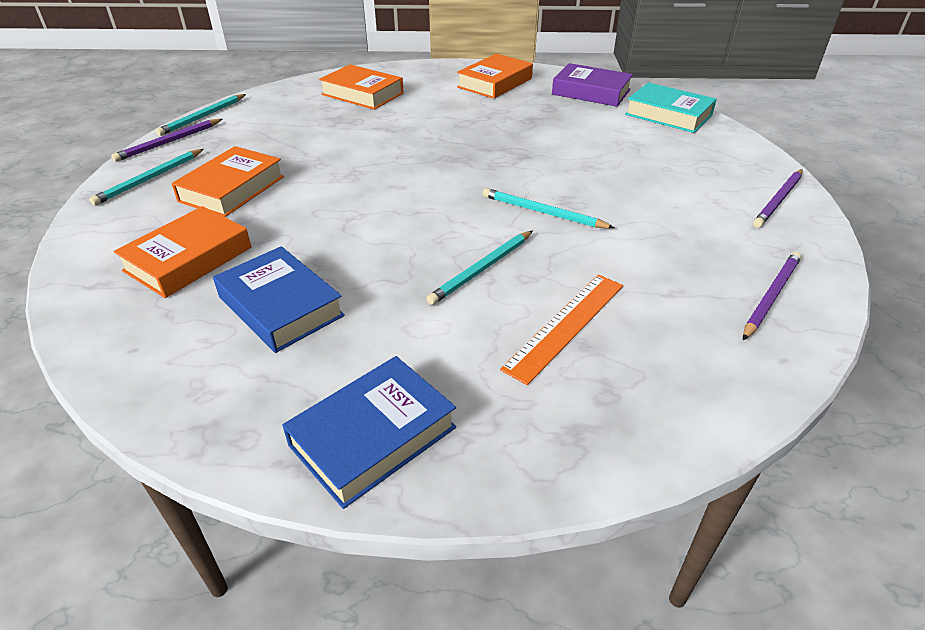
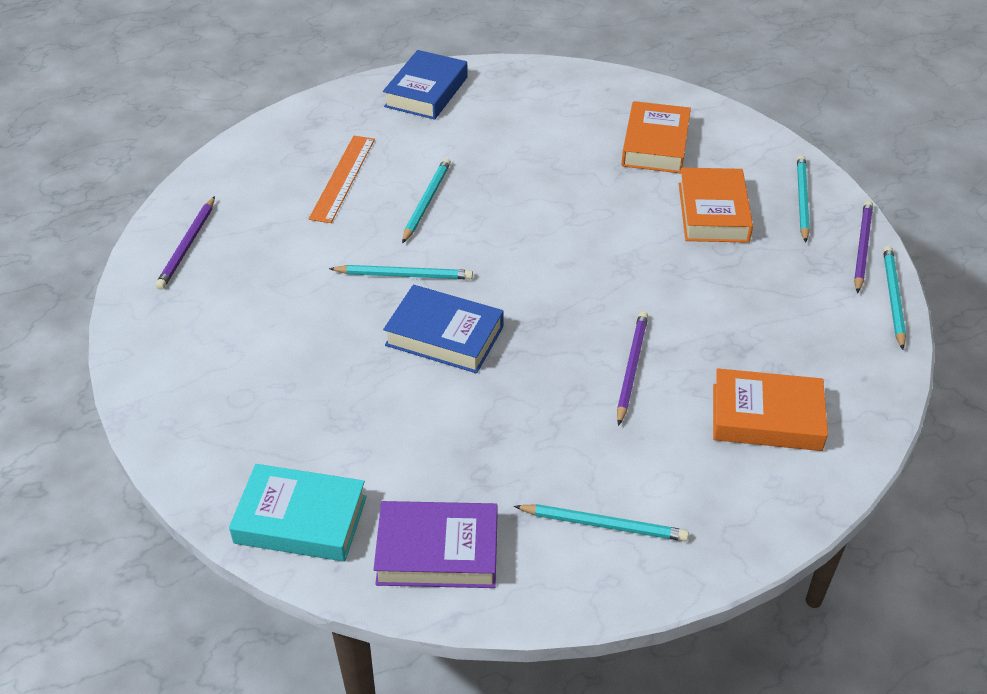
camera: 155 degrees right, 5 degrees up
(281, 306) = (548, 134): blue book -> blue book (444, 336)
(495, 83) = (604, 525): orange book -> turquoise pencil
(778, 200) = (161, 369): purple pencil -> purple pencil (631, 368)

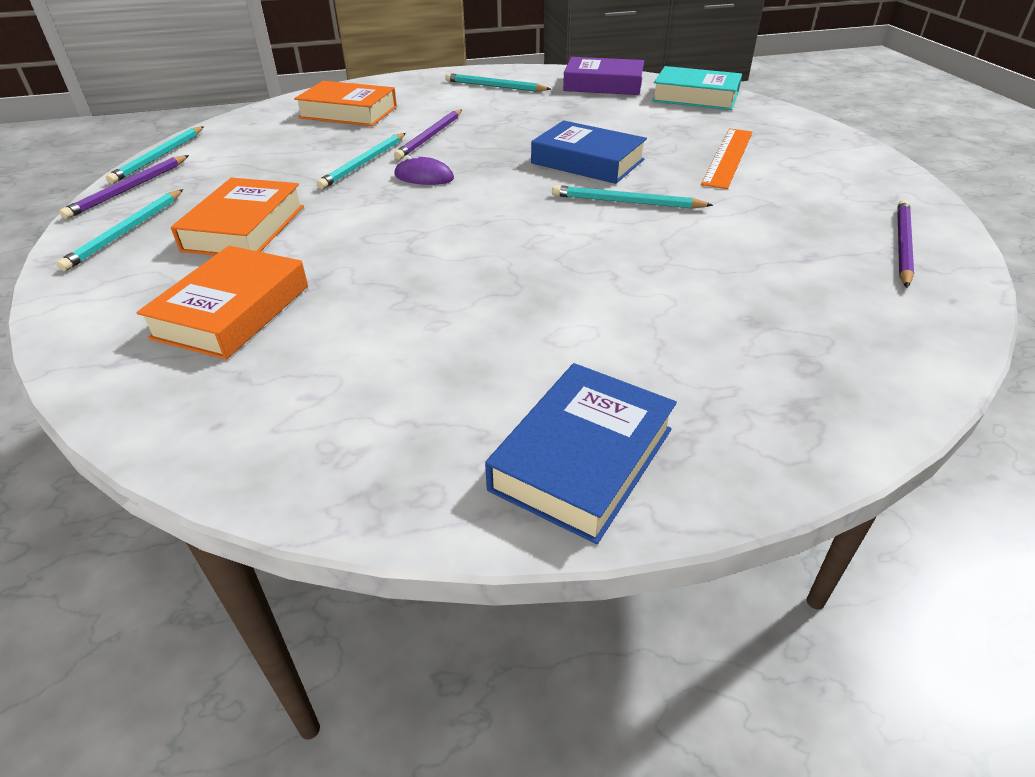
camera: 170 degrees left, 5 degrees down
(343, 178) = (721, 306): orange ruler -> orange ruler (728, 157)
(426, 202) = (596, 266): turquoise pencil -> turquoise pencil (364, 163)
(602, 292) = (424, 177): none -> purple mouse

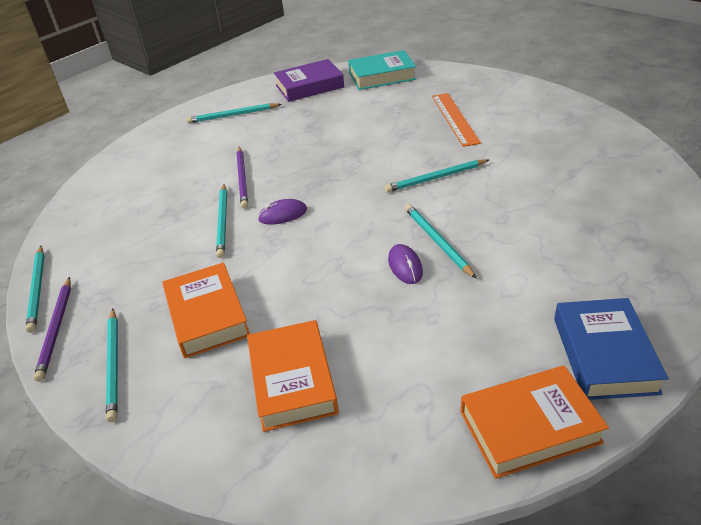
camera: 30 degrees left, 0 degrees up
(348, 112) = (147, 182): orange book -> orange book (529, 427)
(477, 266) = (405, 266): none -> purple mouse
(543, 258) = (437, 241): none -> turquoise pencil
(587, 161) = (376, 156): blue book -> none
(902, 245) = (605, 145): purple pencil -> none

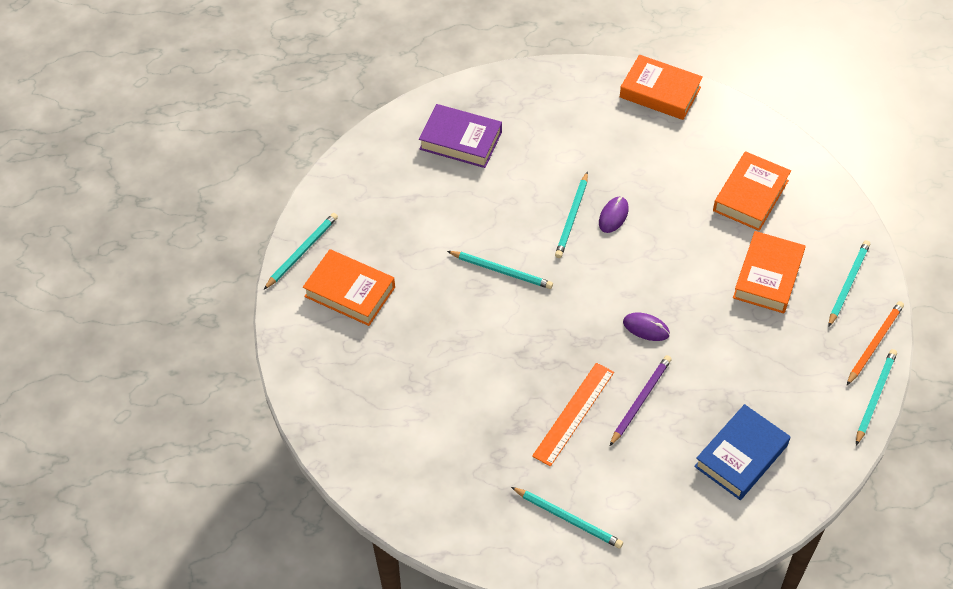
camera: 140 degrees left, 15 degrees up
(56, 329) = (874, 343): purple pencil -> orange pencil
(223, 222) = (695, 358): turquoise pencil -> turquoise pencil (302, 251)
(309, 86) = (448, 504): purple book -> purple book (460, 141)
(382, 76) = (365, 453): turquoise book -> none
(454, 118) = (398, 324): orange ruler -> orange ruler (573, 413)
(509, 112) = (350, 292): none -> orange book
(604, 355) = (581, 91): blue book -> blue book (741, 456)

